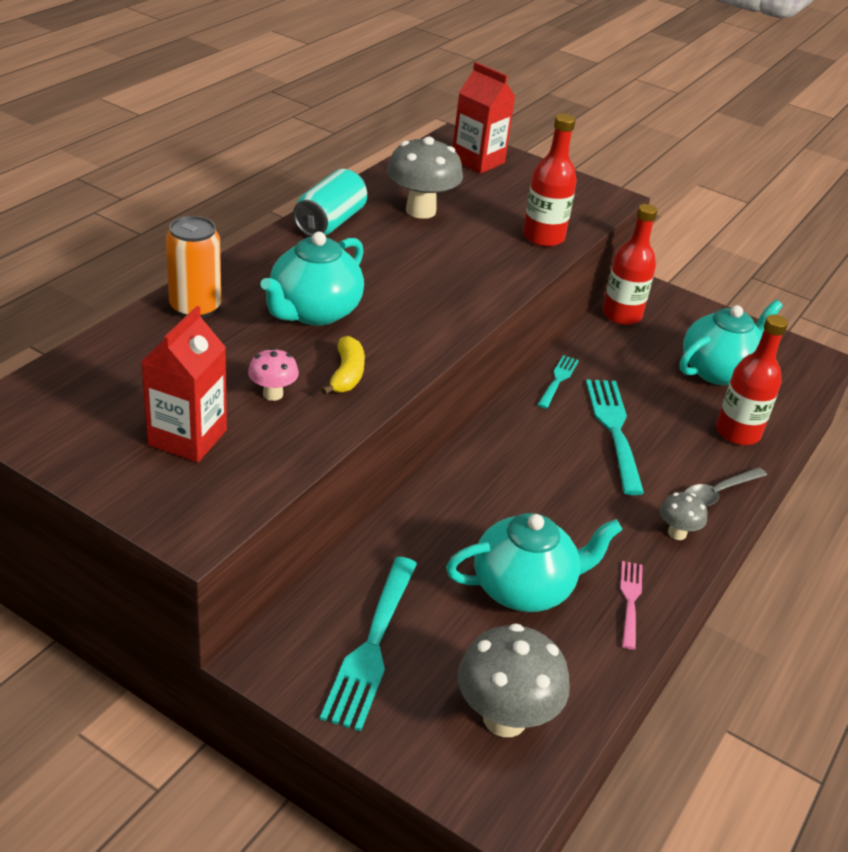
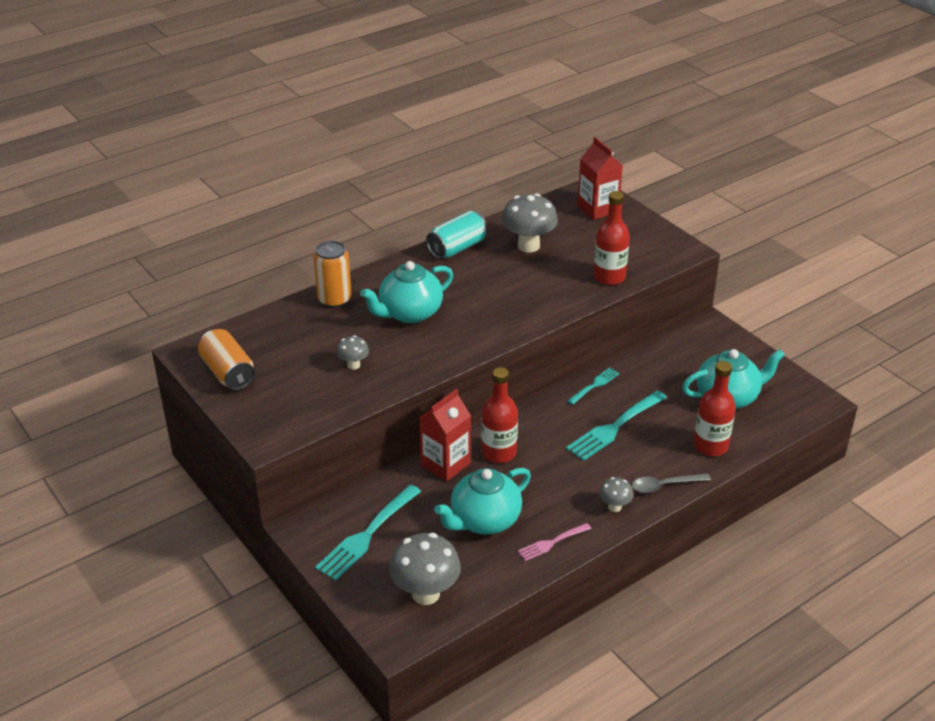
camera: 25 degrees right, 0 degrees up
(81, 435) = (228, 373): none -> orange can
(187, 437) = (288, 384): red carton -> red carton (445, 464)
(273, 394) = (353, 365): pink mushroom -> grey mushroom
(346, 374) = (407, 359): yellow banana -> none
(524, 588) = (484, 520): turquoise teapot -> turquoise teapot turned 135 degrees clockwise
(614, 429) = (614, 428): turquoise fork -> turquoise fork turned 150 degrees counterclockwise
(621, 315) = (677, 343): red bottle -> red bottle (499, 452)
(630, 600) = (552, 543): pink fork -> pink fork turned 150 degrees counterclockwise

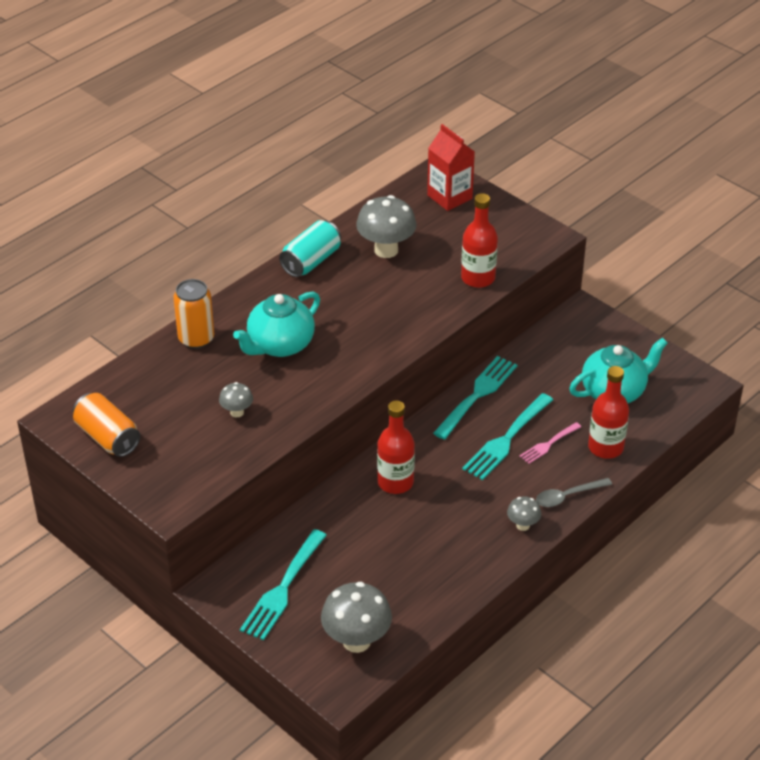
camera: 10 degrees left, 5 degrees up
(445, 464) = (344, 502): red carton -> none
(484, 520) = (397, 557): turquoise teapot -> none
(552, 543) = (469, 571): pink fork -> pink fork (548, 444)
(594, 385) = (477, 394): turquoise fork -> turquoise fork, size x1.78

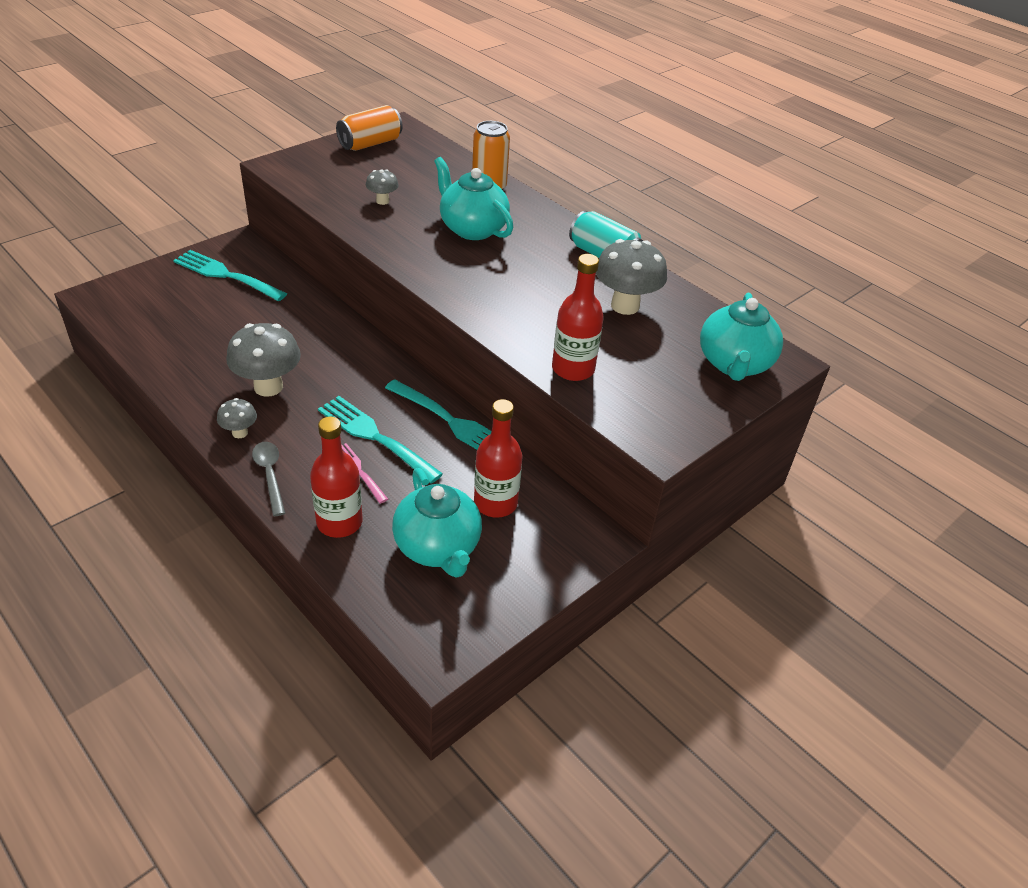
camera: 90 degrees right, 0 degrees up
(356, 641) = (144, 309): grey mushroom -> grey mushroom (268, 387)
(395, 482) = (334, 350): red bottle -> red bottle (495, 503)
(449, 197) = (734, 364): red carton -> turquoise teapot

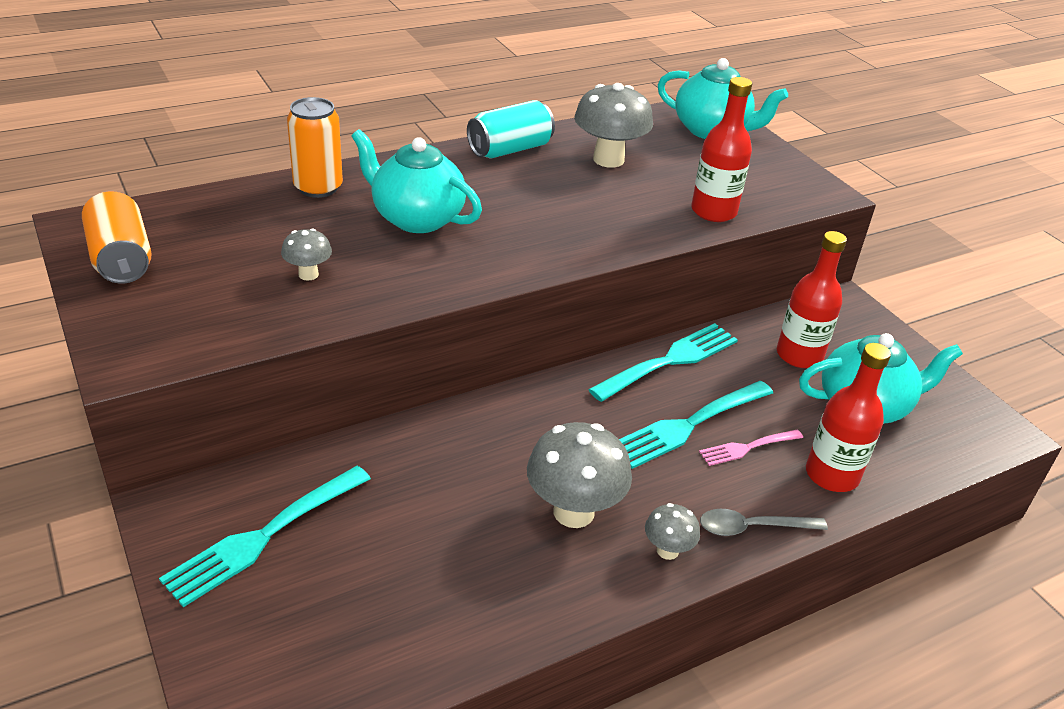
camera: 75 degrees left, 5 degrees down
(472, 229) = (416, 218): turquoise teapot -> turquoise teapot turned 60 degrees clockwise

